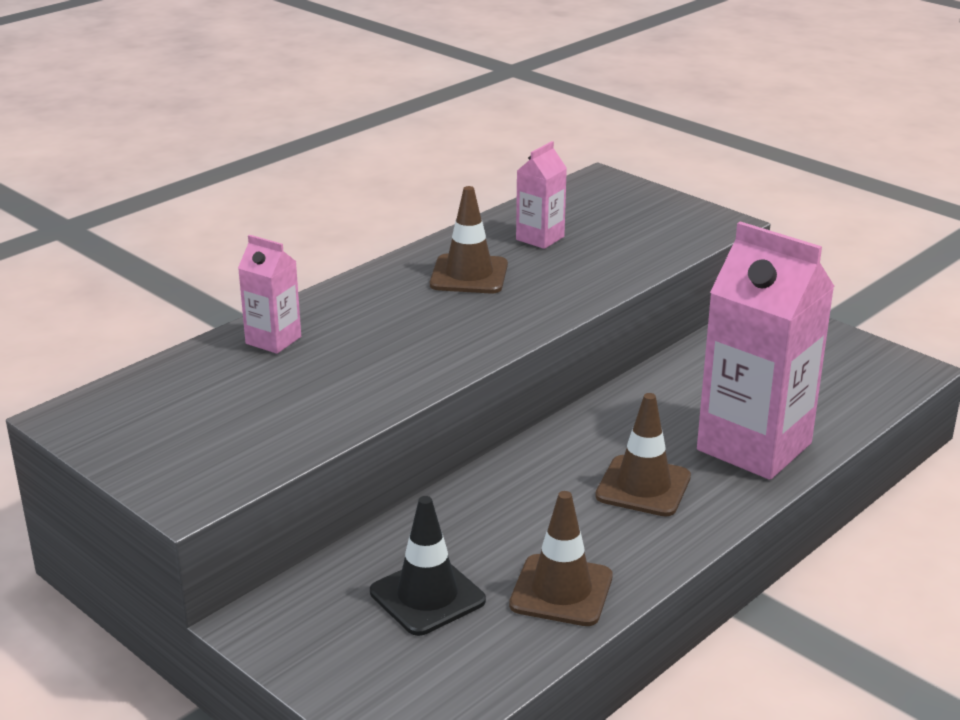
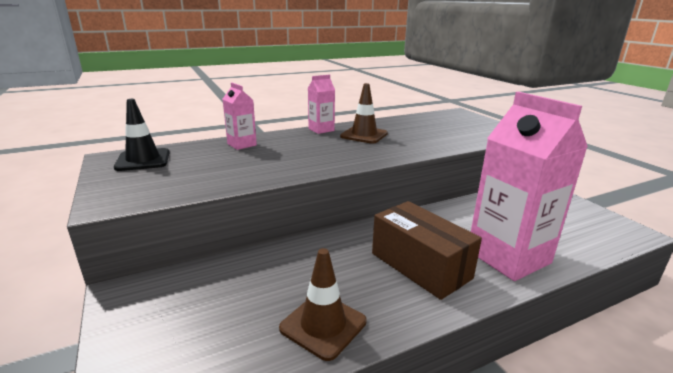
camera: 20 degrees right, 5 degrees down
(427, 596) = (233, 304): black traffic cone -> black traffic cone (143, 160)
(540, 238) = (412, 127): pink carton -> pink carton (321, 130)
(643, 486) = (420, 265): brown traffic cone -> brown box

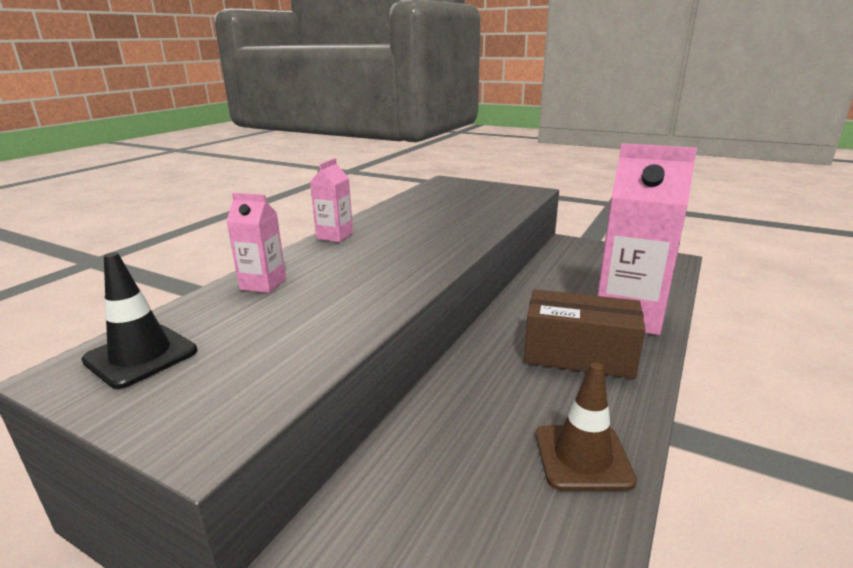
camera: 35 degrees left, 0 degrees up
(364, 135) = (396, 230): brown traffic cone -> none

